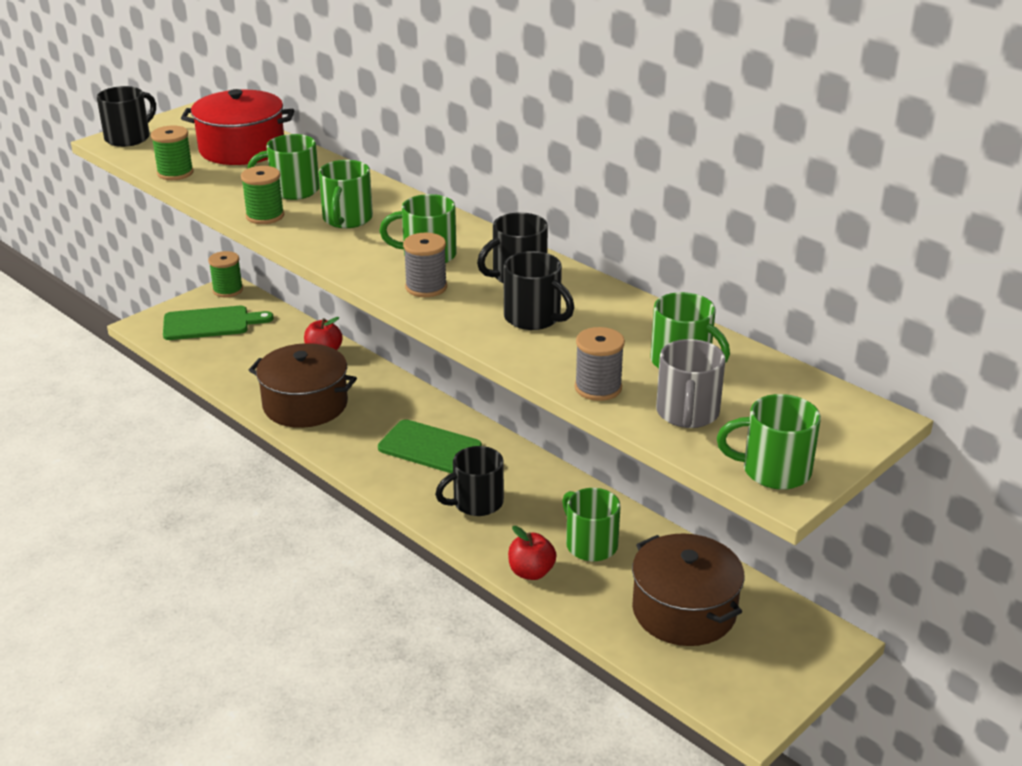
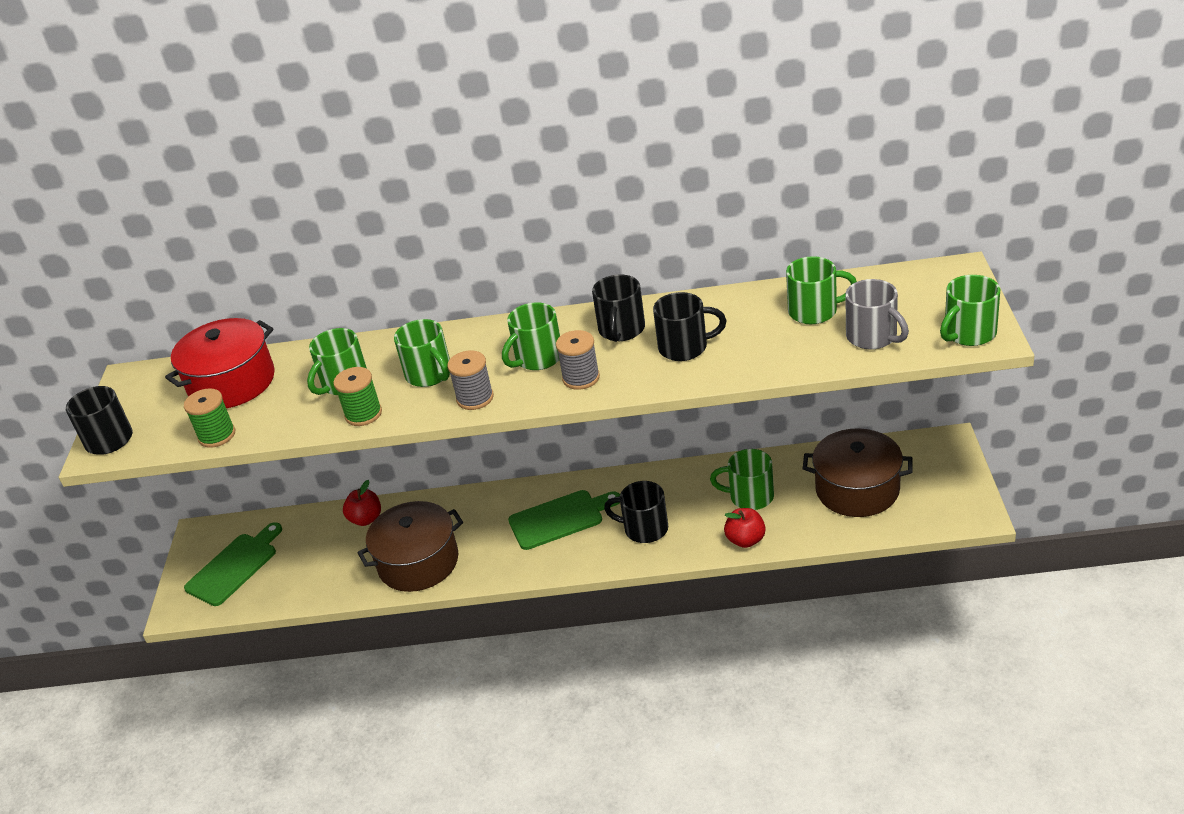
camera: 40 degrees left, 5 degrees up
(228, 290) = (201, 534): green spool -> none
(476, 503) = (644, 529): black mug -> black mug turned 90 degrees clockwise
(598, 388) = (802, 359): grey spool -> grey spool (475, 398)

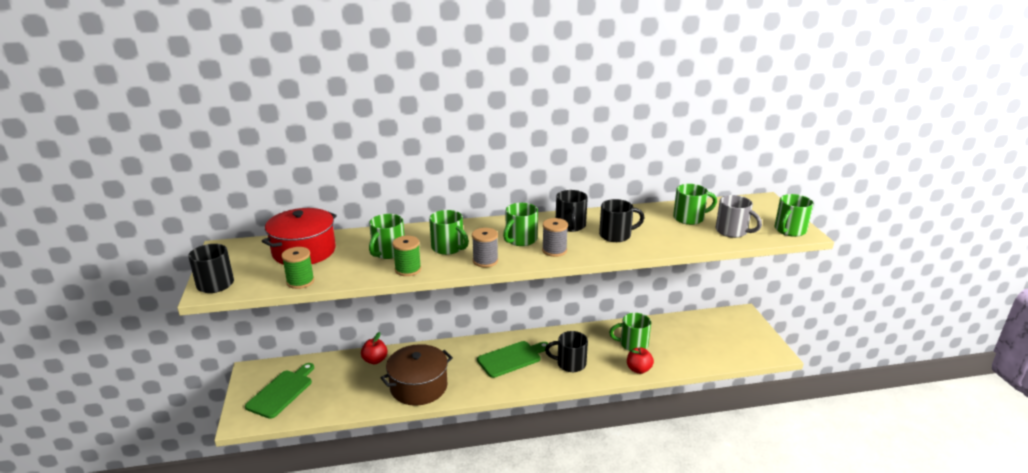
camera: 15 degrees left, 10 degrees down
(857, 489) = (698, 340): brown pot -> none

